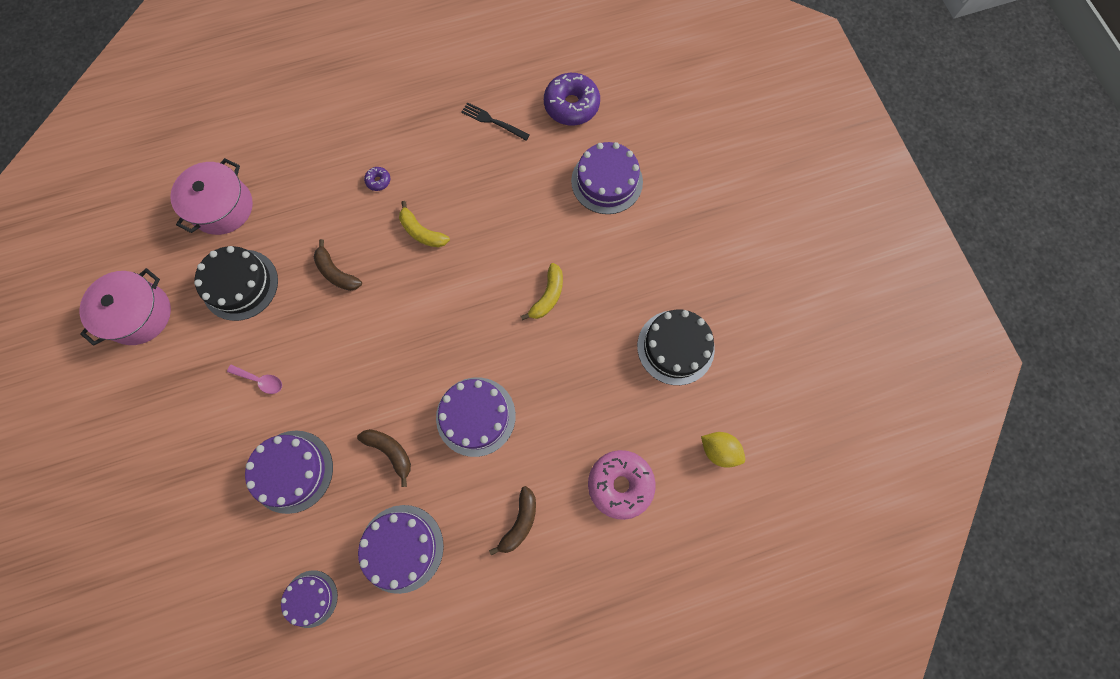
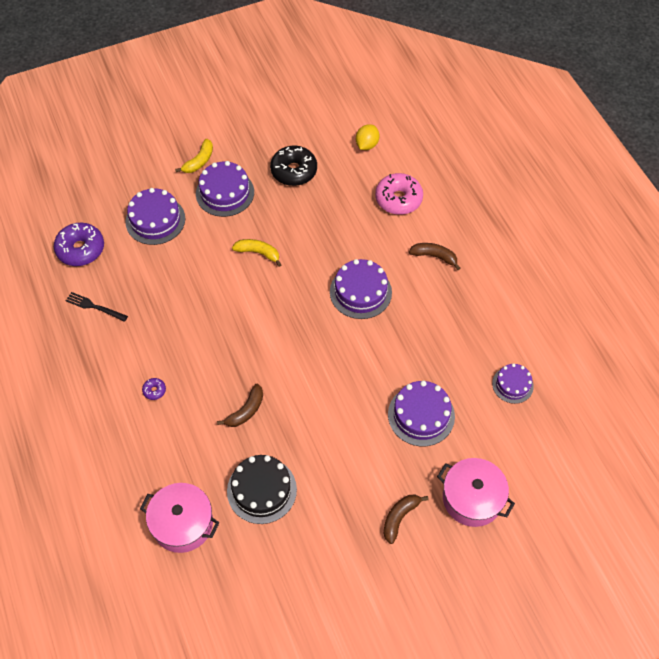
camera: 95 degrees left, 15 degrees down
(139, 314) = (297, 575): pink pot -> pink pot (472, 498)
(260, 380) = (349, 454): pink spoon -> none
(390, 451) = (395, 347): brown banana -> brown banana (399, 517)
(401, 548) = (465, 329): purple cake -> purple cake (225, 193)
(422, 232) = (205, 349): yellow banana -> yellow banana (199, 161)
(493, 121) = (94, 307): black fork -> black fork turned 90 degrees clockwise
(675, 347) = (294, 171): black cake -> black donut

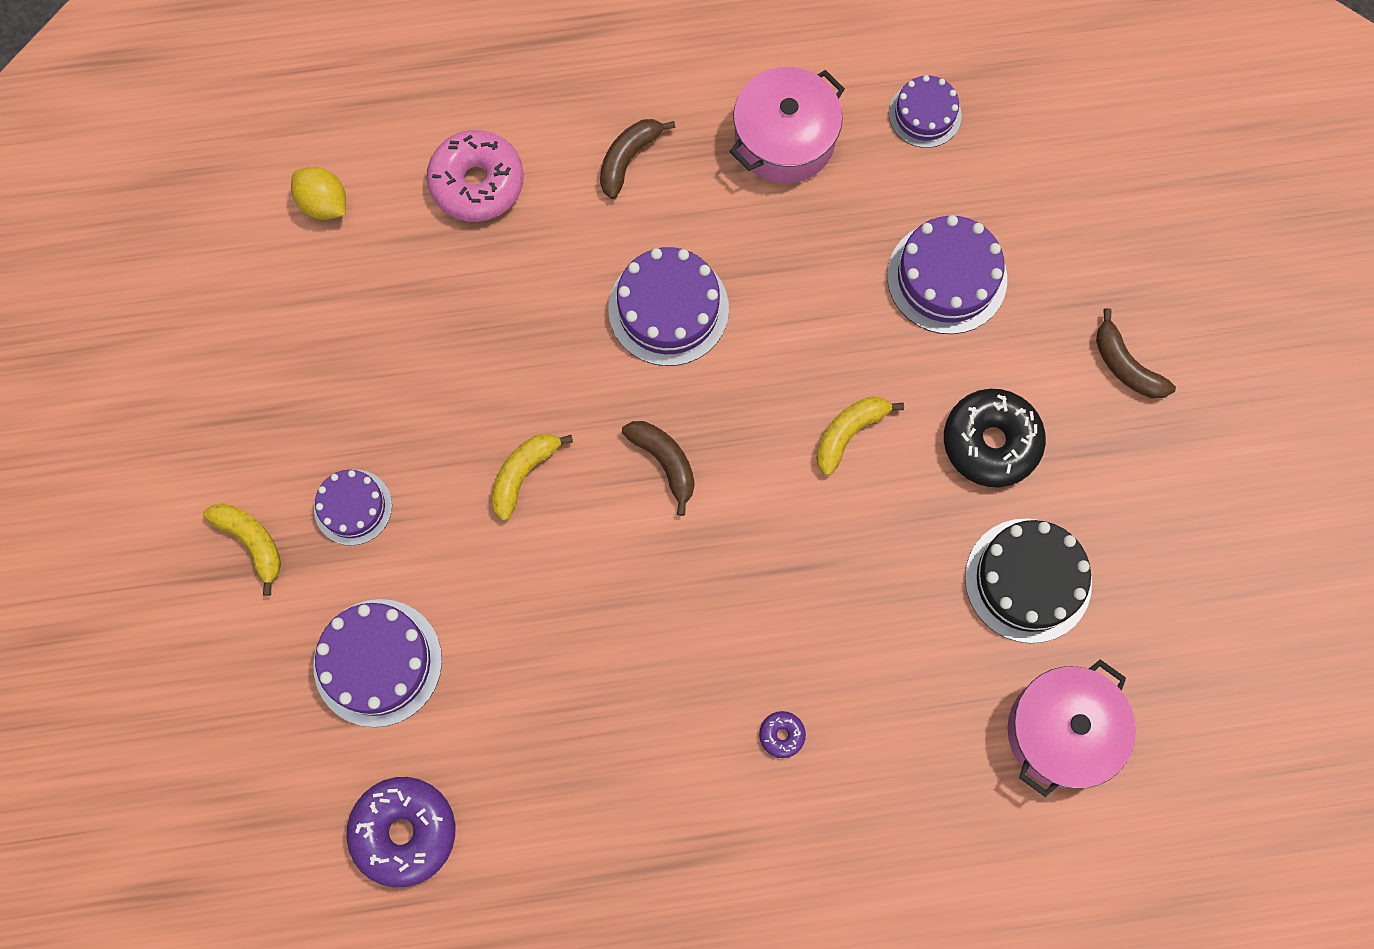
camera: 75 degrees left, 15 degrees up
(94, 307) = (557, 824): black fork -> none
(225, 193) = (353, 507): purple cake -> purple cake, size x0.62
(246, 410) = (866, 573): brown banana -> brown banana (664, 462)
(294, 171) = (342, 359): black donut -> black donut (991, 442)
(319, 387) = (849, 433): none -> yellow banana
(472, 498) = (1115, 243): pink pot -> pink pot (784, 139)

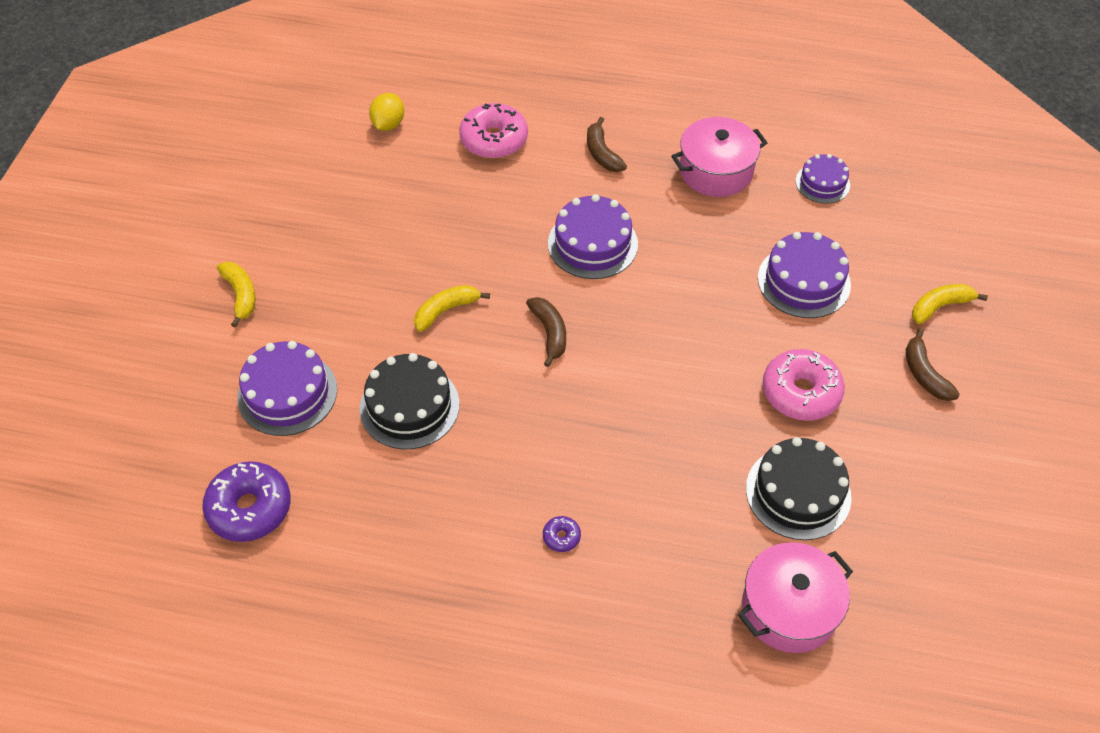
camera: 20 degrees right, 20 degrees down
(324, 203) = (388, 124): yellow lemon -> yellow lemon turned 45 degrees clockwise
(353, 507) = (319, 295): purple cake -> none
(535, 627) = (409, 406): none -> black cake
(628, 159) = (602, 153): brown banana -> brown banana turned 75 degrees counterclockwise
(849, 433) = (693, 355): yellow banana -> yellow banana (940, 306)
(991, 442) = (800, 392): black donut -> pink donut

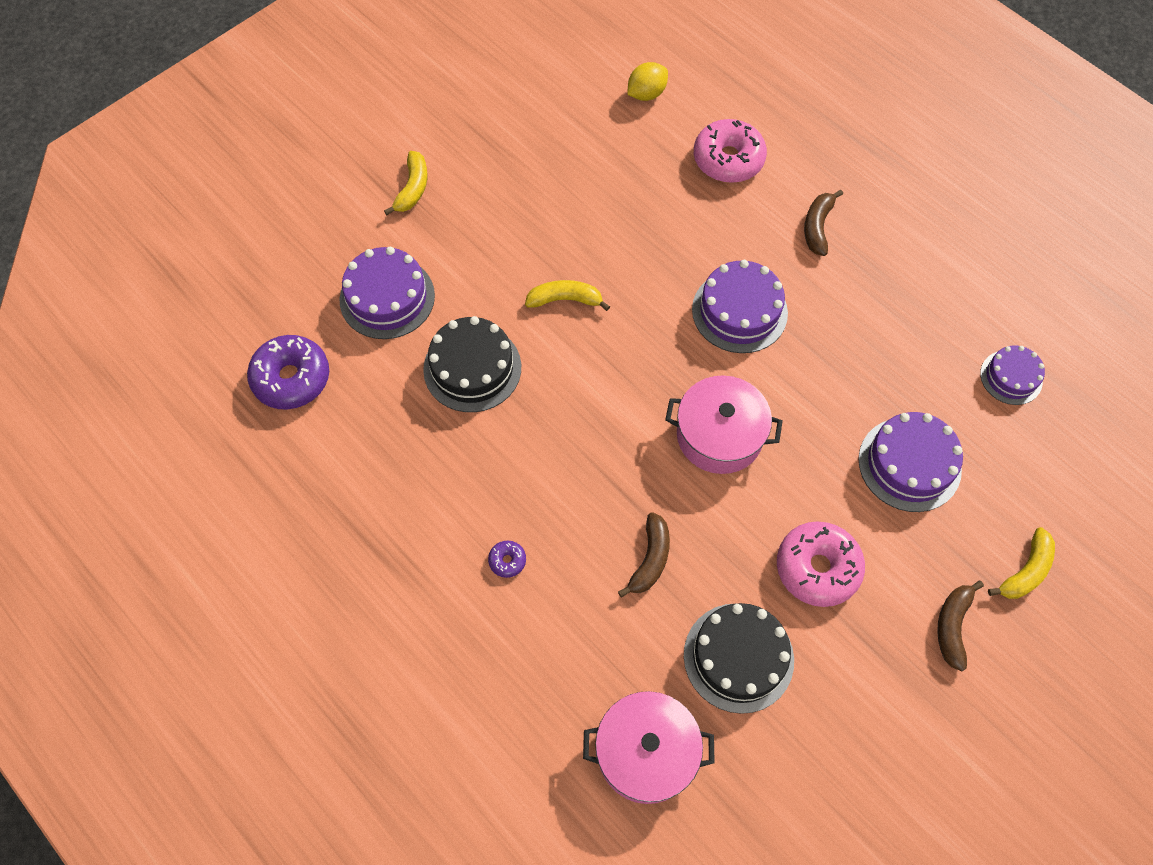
camera: 35 degrees right, 10 degrees up
(549, 333) = (636, 373): brown banana -> brown banana (650, 559)
(716, 171) = (913, 305): pink pot -> pink pot (719, 435)
(940, 306) = (1025, 571): yellow banana -> yellow banana turned 120 degrees clockwise

